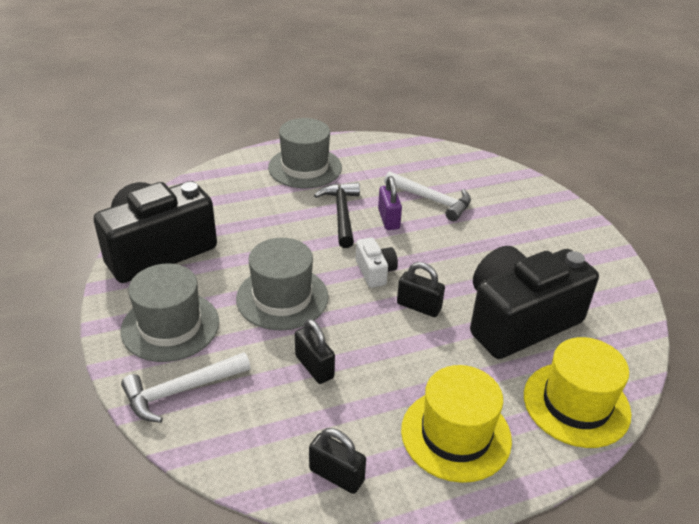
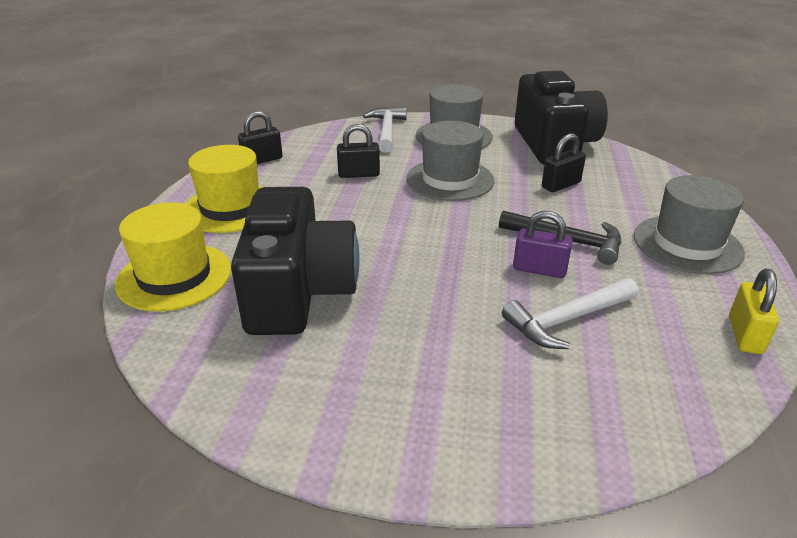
camera: 120 degrees right, 5 degrees down
(375, 272) = (449, 232): white camera -> none
(389, 146) = (745, 335): none -> yellow padlock
(419, 306) = (377, 239): black padlock -> black padlock (561, 185)

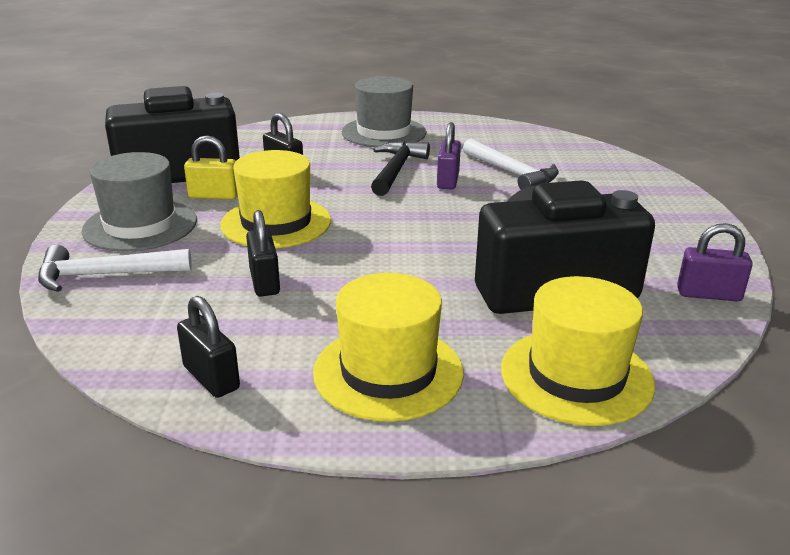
camera: 100 degrees left, 5 degrees down
(232, 392) = (708, 294): none -> purple padlock
(450, 179) = (276, 222): grey hat -> yellow hat
(745, 335) = (492, 128): yellow padlock -> yellow padlock (214, 195)

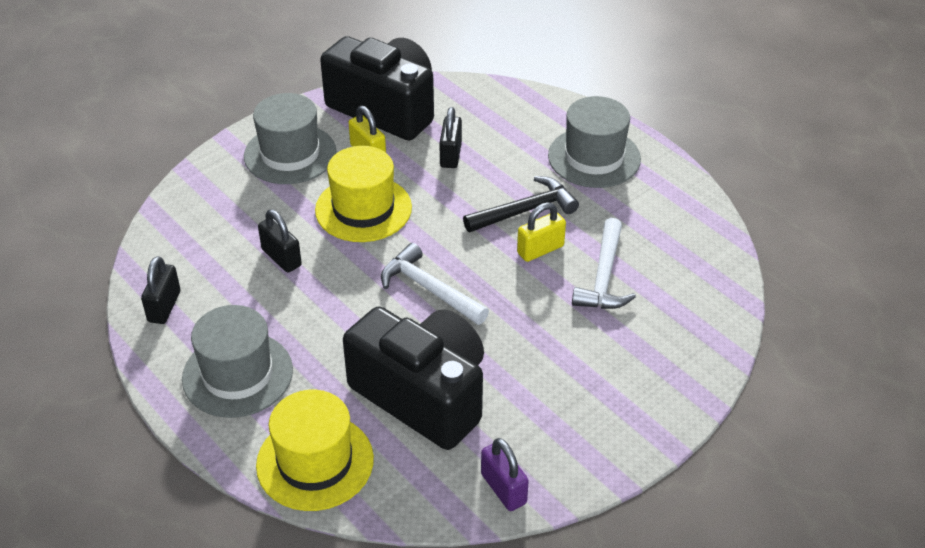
camera: 50 degrees right, 15 degrees up
(105, 275) = (218, 187): white hammer -> white hammer (429, 289)
(264, 282) = (281, 258): black padlock -> black padlock turned 75 degrees counterclockwise
(388, 372) = (237, 374): yellow hat -> grey hat
(448, 181) = (540, 249): purple padlock -> yellow padlock

